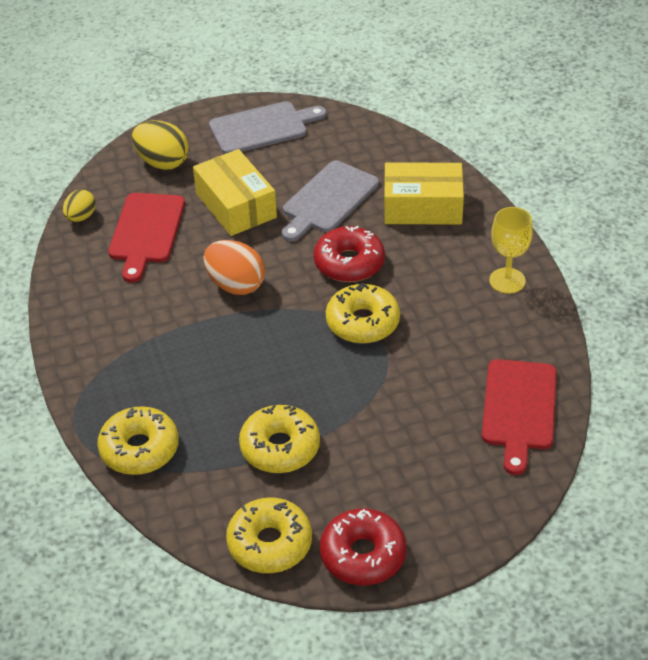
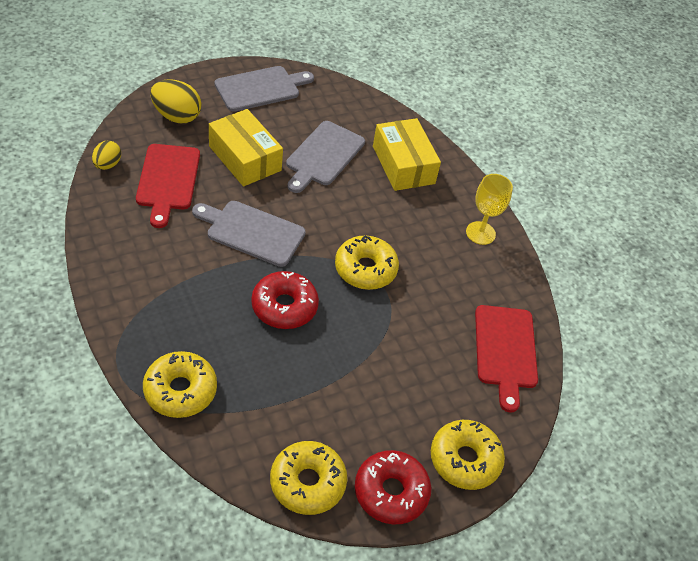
camera: 15 degrees left, 5 degrees up
(236, 285) = (252, 232): orange egg -> grey cutting board
(280, 447) = (307, 388): yellow donut -> yellow donut (465, 460)
(349, 263) = (348, 214): red donut -> red donut (284, 306)
(422, 207) = (403, 165): yellow box -> yellow box turned 75 degrees clockwise

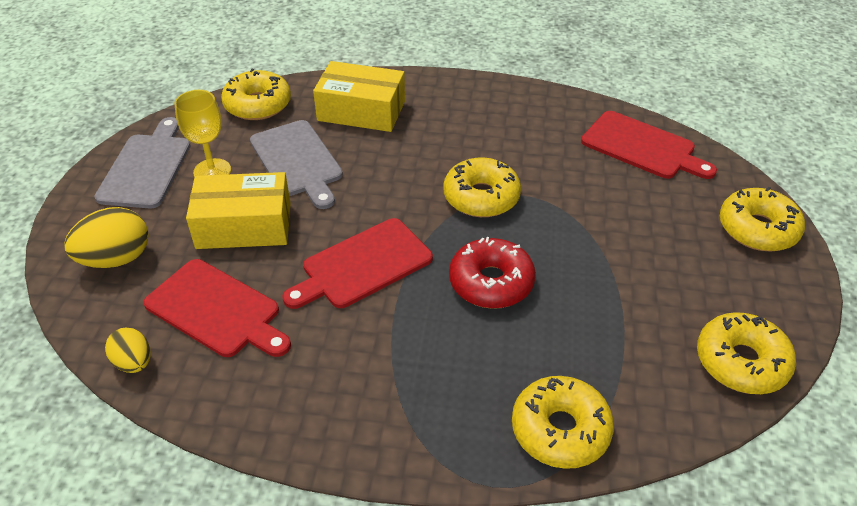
camera: 50 degrees left, 5 degrees down
(252, 232) = (363, 265): grey cutting board -> red cutting board
(363, 109) = (258, 105): none -> yellow donut
(391, 492) = (777, 299): red donut -> none
(480, 233) = (490, 100): yellow goblet -> yellow goblet (212, 171)

